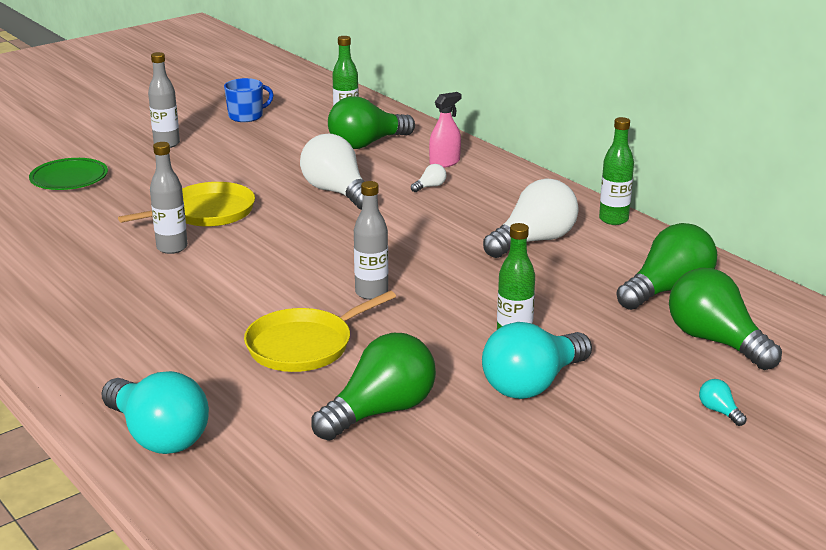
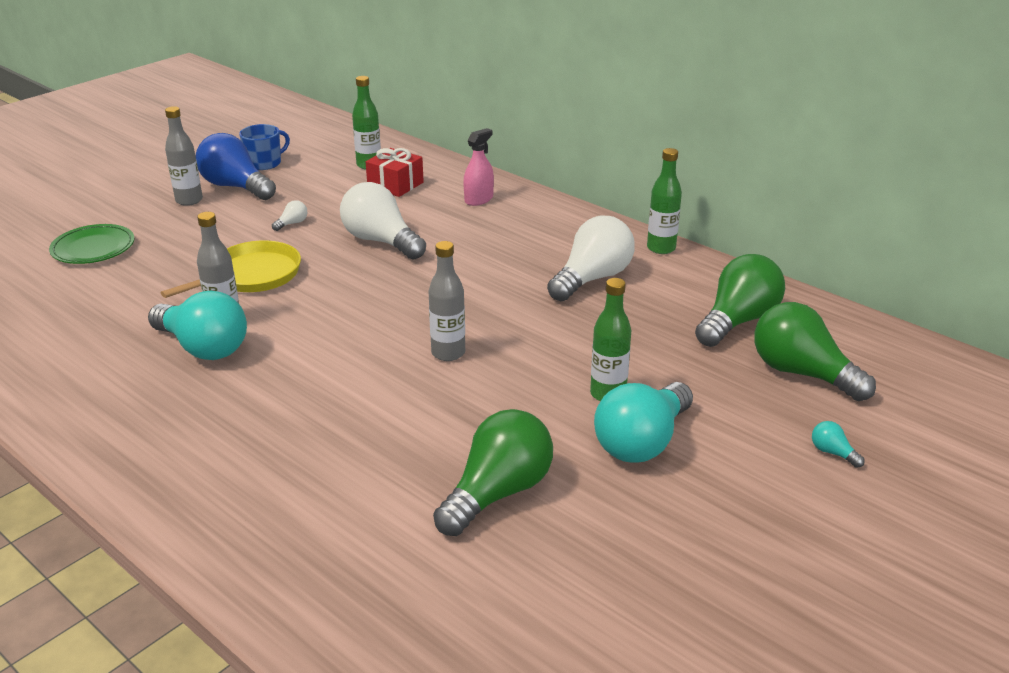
camera: 10 degrees left, 5 degrees up
(158, 436) = (267, 553): turquoise light bulb -> turquoise light bulb (203, 347)
(213, 135) = (236, 187): none -> blue light bulb
(304, 345) = (396, 422): yellow pan -> none
(367, 144) = (395, 185): green light bulb -> red gift
(430, 187) = (472, 227): white light bulb -> white light bulb (292, 223)

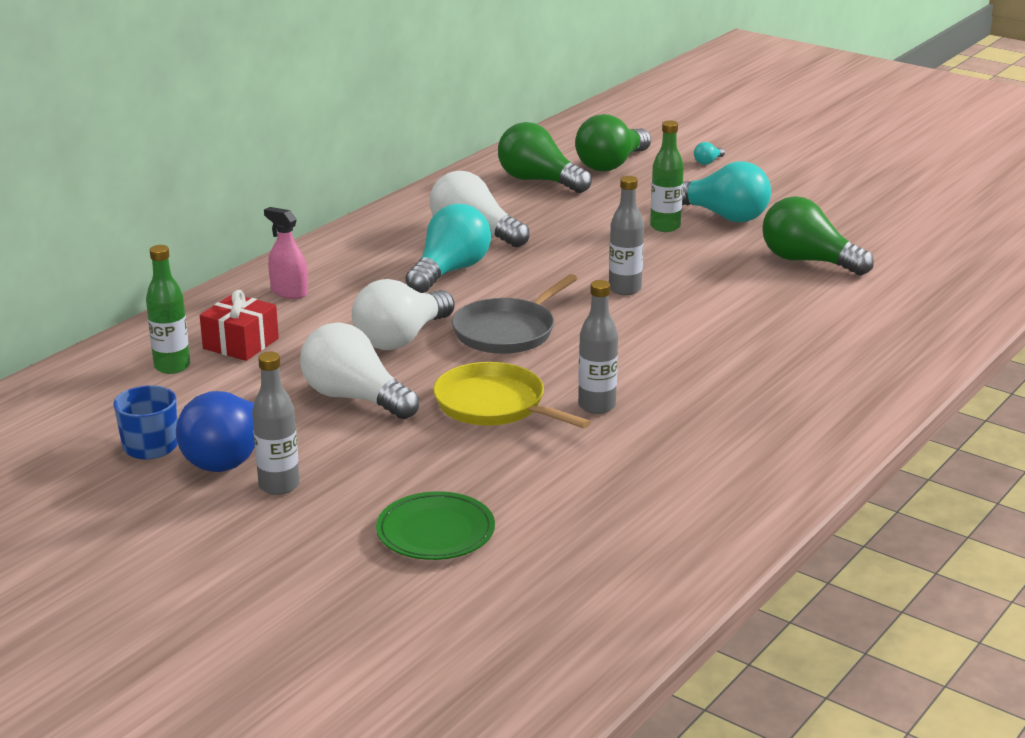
camera: 95 degrees left, 5 degrees down
(203, 347) = (654, 409): turquoise light bulb -> turquoise light bulb (450, 271)
(292, 223) = (355, 398): white light bulb -> white light bulb, size x2.47
(377, 287) = (507, 331): none -> grey pan
(661, 248) = (407, 205): green bottle -> none

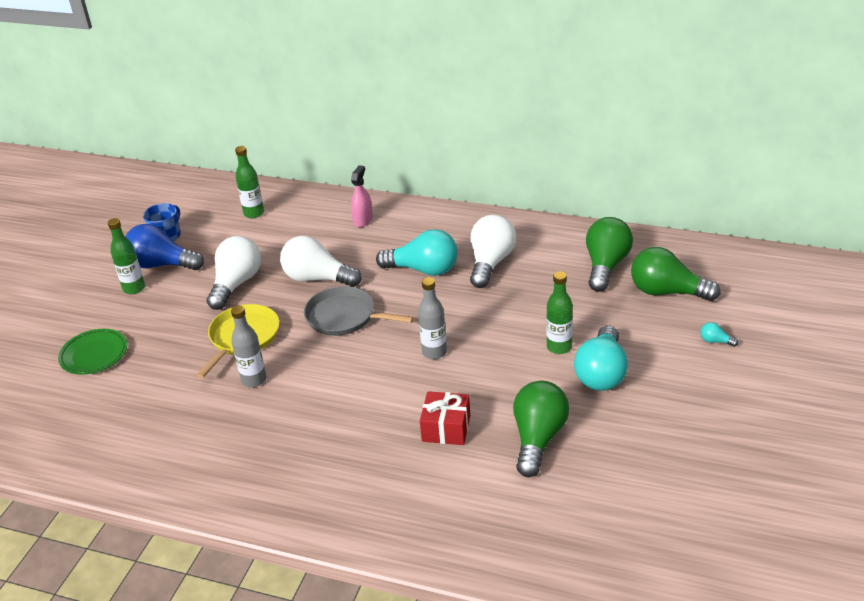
camera: 75 degrees right, 10 degrees up
(241, 343) = (289, 225): red gift -> red gift (446, 428)
(279, 485) = (134, 288): grey bottle -> green bottle

